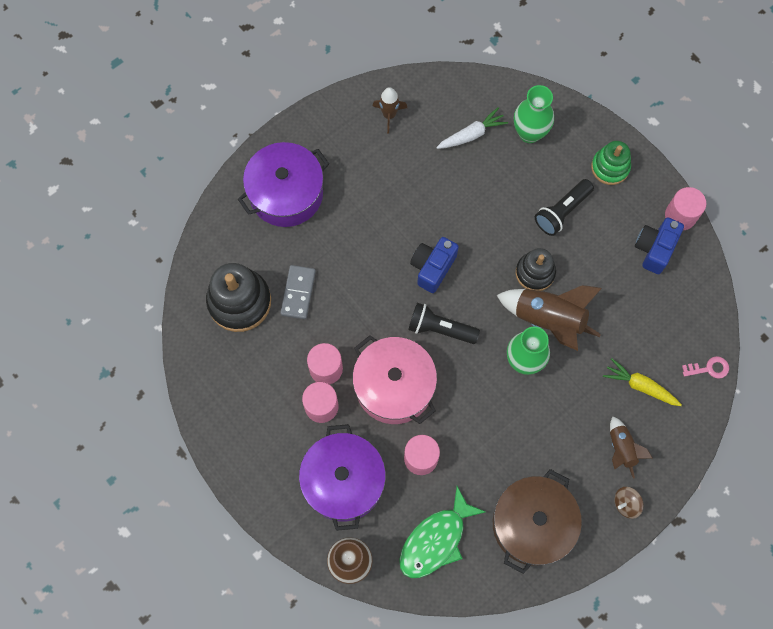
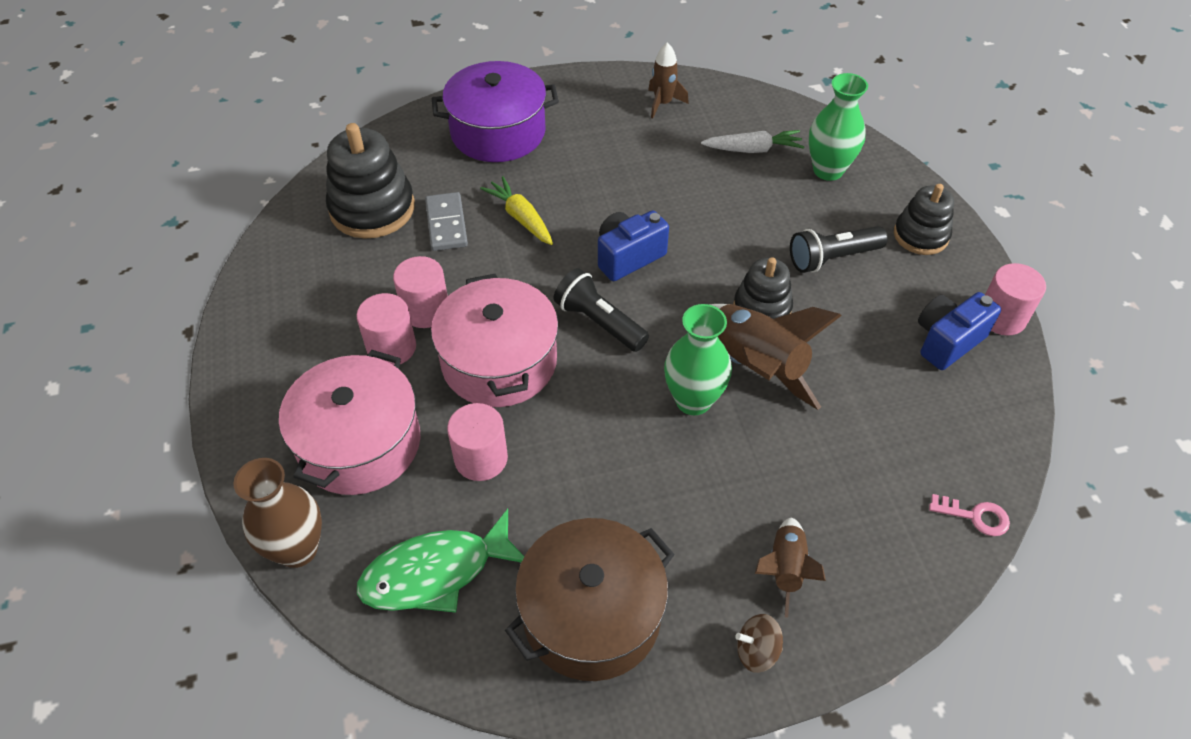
camera: 25 degrees right, 20 degrees down
(298, 293) = (446, 224): grey domino -> grey domino turned 45 degrees counterclockwise
(343, 481) = (359, 443): purple pot -> pink pot
(610, 167) = (920, 235): green stacking toy -> black stacking toy
(640, 386) = (853, 496): yellow carrot -> yellow carrot (520, 217)

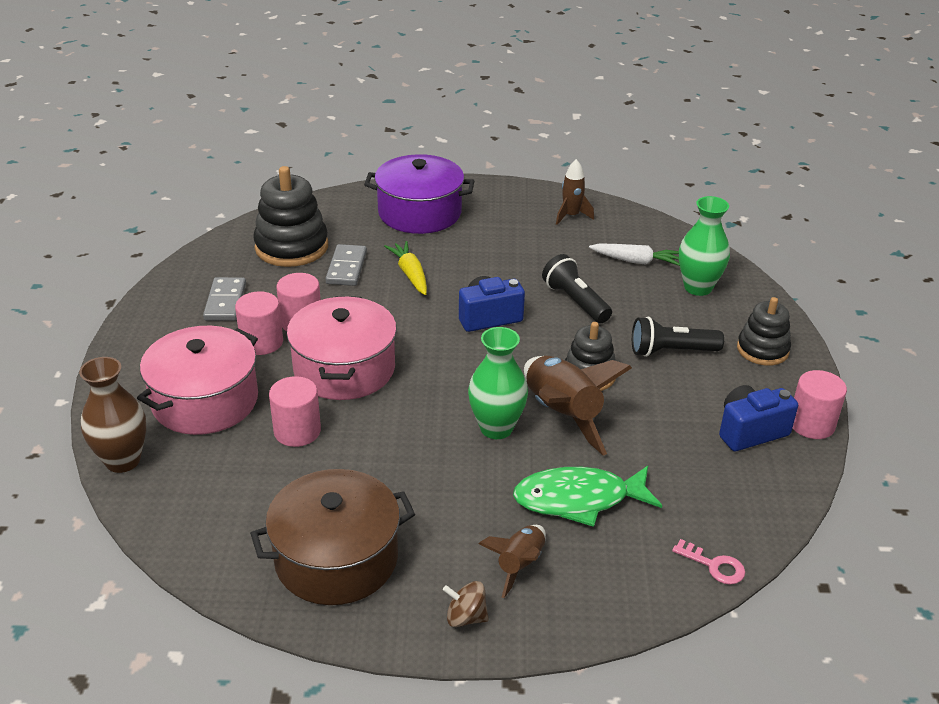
camera: 15 degrees right, 15 degrees down
(327, 301) = (225, 302): none -> grey domino
(436, 572) = (223, 500): green fish -> green fish (579, 499)
(599, 322) = (441, 358): black flashlight -> black flashlight (575, 301)

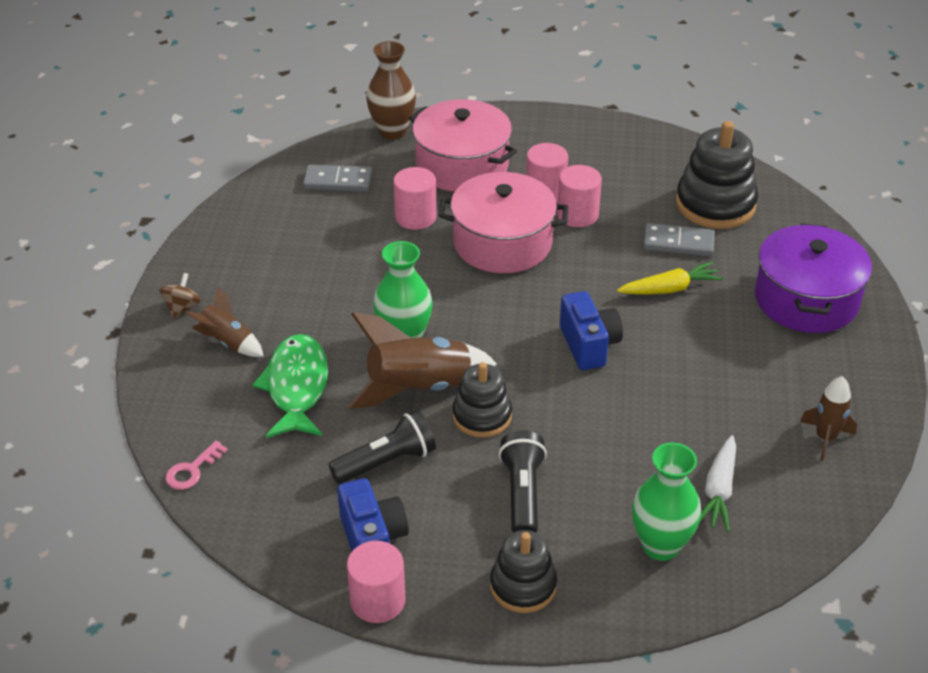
camera: 95 degrees right, 5 degrees up
(225, 302) = (611, 167): grey domino -> grey domino (338, 181)
(336, 558) = (261, 241): brown pot -> none
(575, 301) = (622, 420): black flashlight -> black flashlight (386, 462)

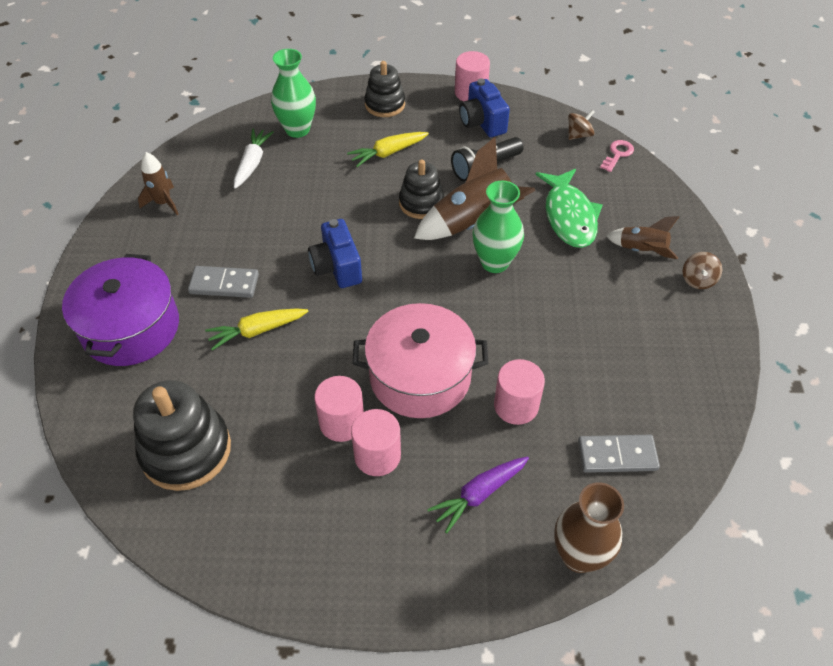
camera: 175 degrees right, 10 degrees up
(233, 506) = (579, 135): none -> brown spinning top
(462, 165) = (478, 495): pink pot -> purple carrot
(522, 494) = (388, 153): black flashlight -> yellow carrot
(678, 243) = (238, 390): grey domino -> grey domino (224, 284)

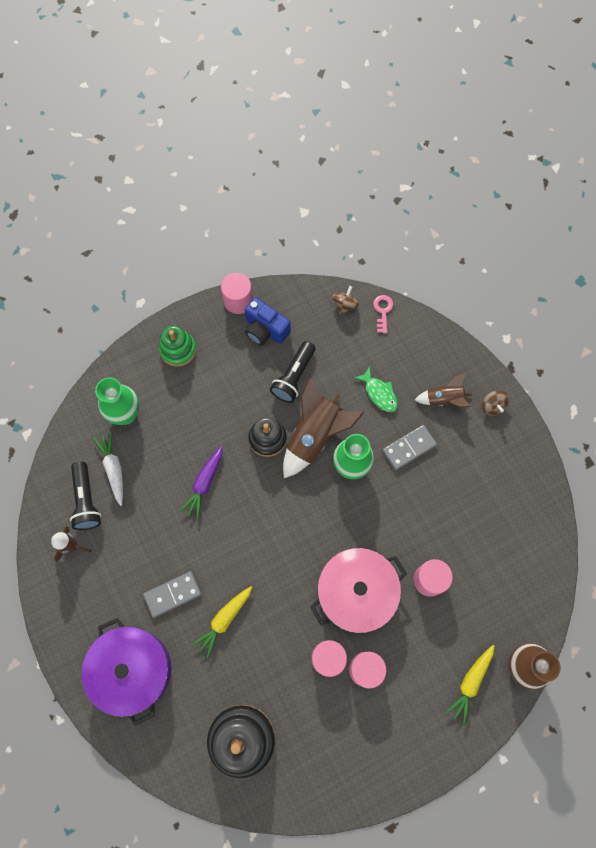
camera: 30 degrees left, 20 degrees up
(207, 175) = (86, 500): none -> black flashlight
(337, 267) = (244, 533): blue camera -> none
(385, 104) = (178, 349): black stacking toy -> green stacking toy
(388, 153) = (212, 401): yellow carrot -> yellow carrot (470, 683)
(478, 495) = (442, 659): purple carrot -> purple carrot (204, 484)
(569, 216) = (379, 393): green fish -> green fish, size x0.59
(617, 455) = (508, 581): grey domino -> grey domino (409, 448)

